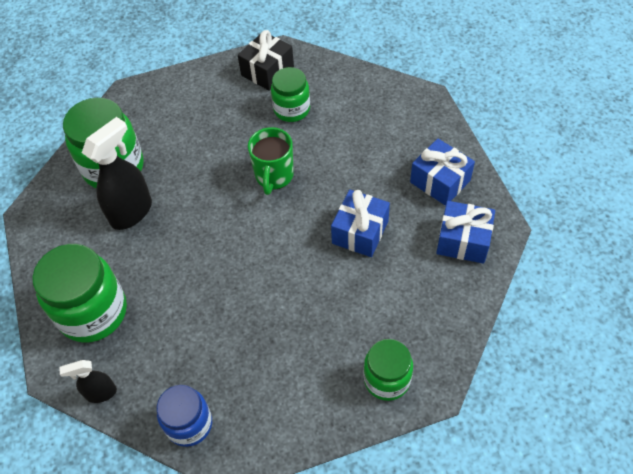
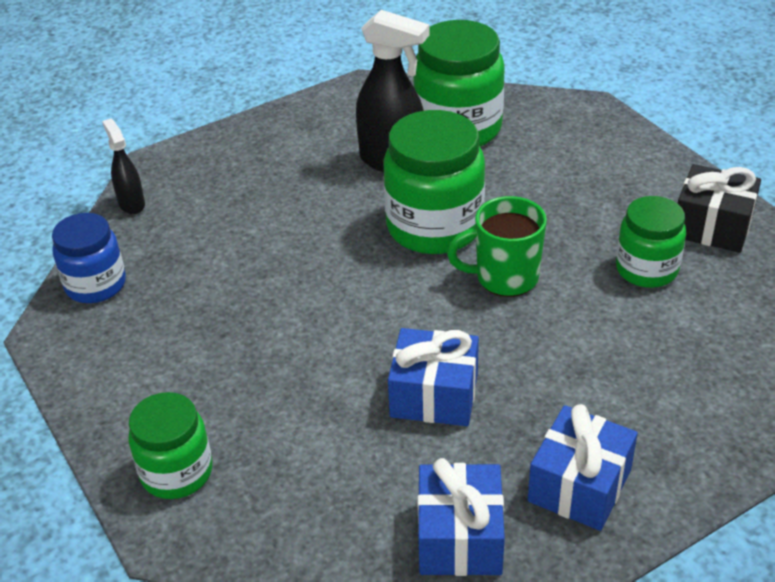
camera: 75 degrees right, 15 degrees down
(93, 312) = (238, 169): green jar -> green jar (434, 227)

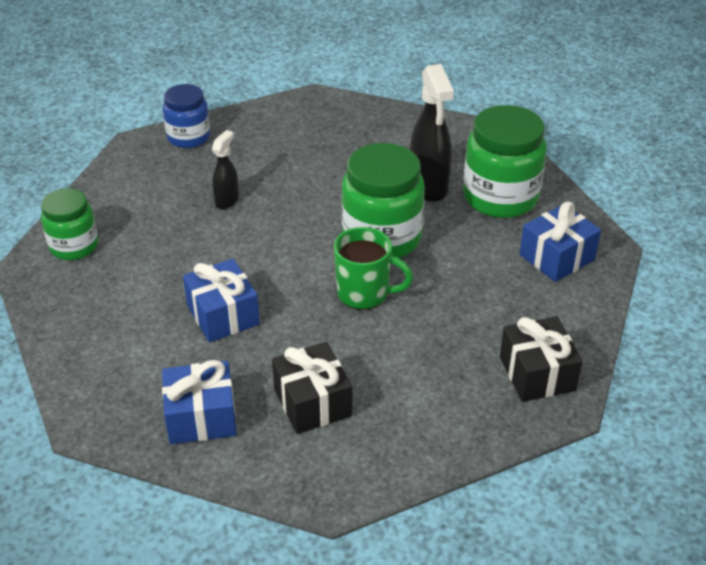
camera: 50 degrees right, 0 degrees up
(131, 204) = (269, 110): black spray bottle -> black spray bottle (227, 200)
(460, 537) = (115, 382): blue gift -> blue gift (557, 257)
(504, 277) = (364, 294): green mug -> green mug turned 150 degrees clockwise
(628, 388) = (312, 402): none -> black gift
(646, 269) = (447, 359): green jar -> none

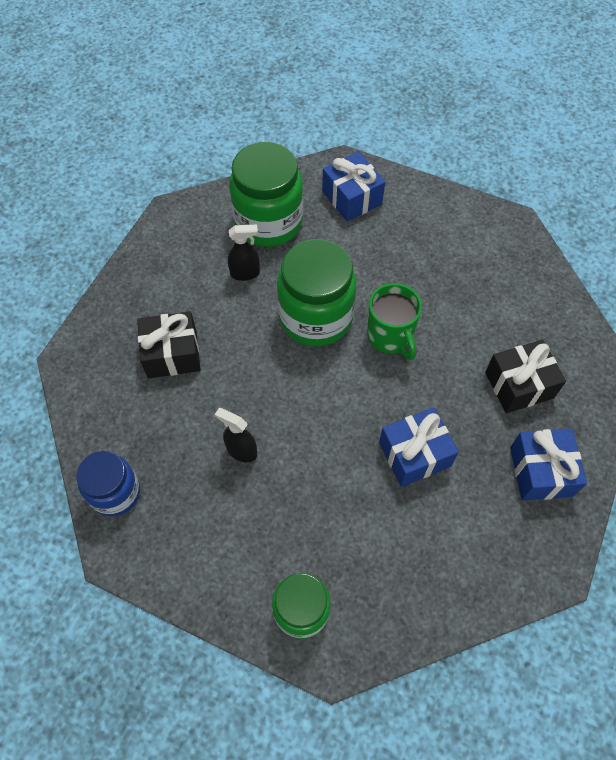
camera: 85 degrees left, 20 degrees up
(364, 294) = (390, 337): green mug -> green mug turned 135 degrees clockwise
(428, 187) = (245, 273): black spray bottle -> black spray bottle, size x0.55
(537, 373) = (482, 233): black gift -> black gift (172, 354)

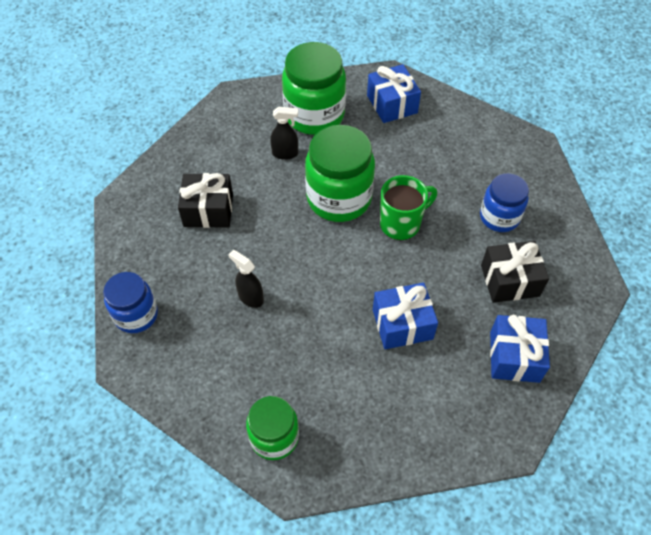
camera: 10 degrees right, 5 degrees down
(390, 337) = (401, 224): green mug -> green mug turned 105 degrees counterclockwise
(493, 313) = (499, 217): none -> blue jar

